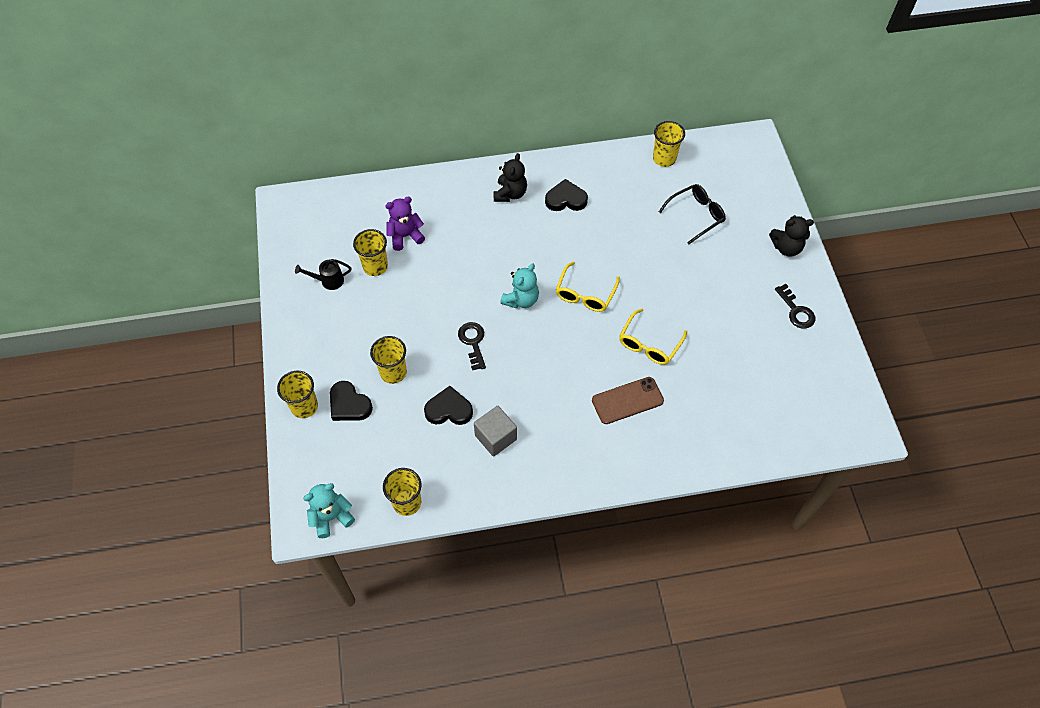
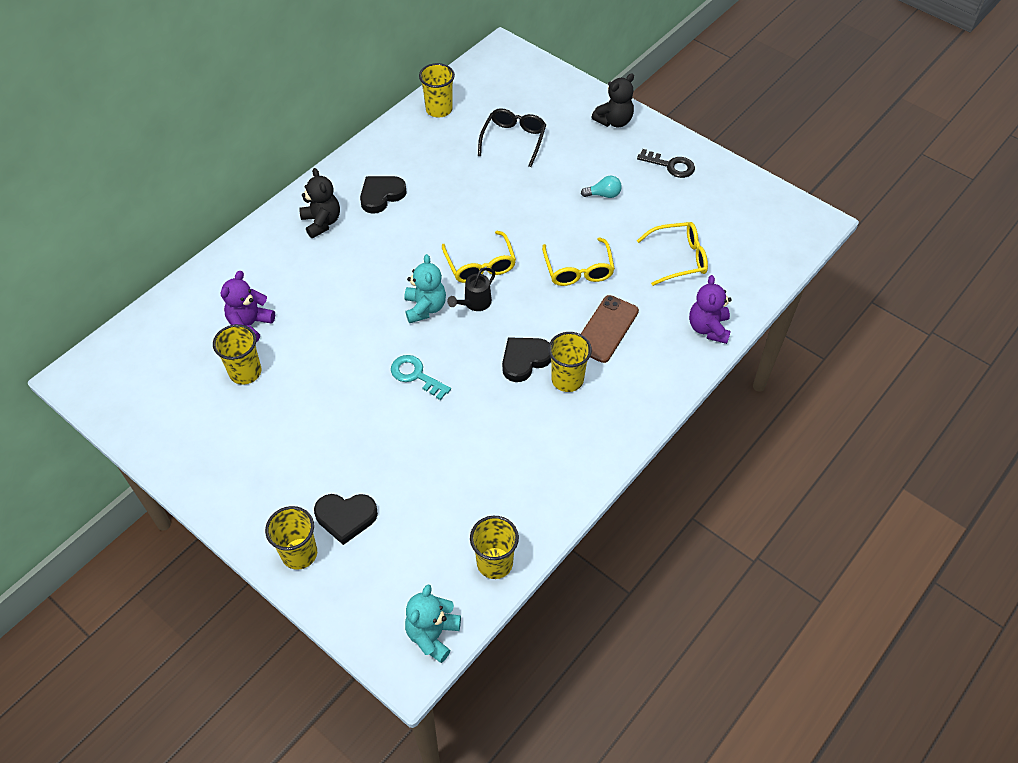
camera: 40 degrees left, 5 degrees down
(328, 281) = (206, 418): black watering can -> black watering can (474, 303)
(393, 372) = (362, 456): yellow cup -> yellow cup (567, 379)
(449, 409) = (452, 450): black heart -> black heart (525, 360)
(473, 342) = (415, 375): black key -> turquoise key
(495, 437) = (521, 443): grey cube -> none
(701, 453) = (708, 328): none -> purple teddy bear
(722, 300) = (603, 194): none -> turquoise light bulb
(731, 386) = (679, 258): none -> yellow glasses

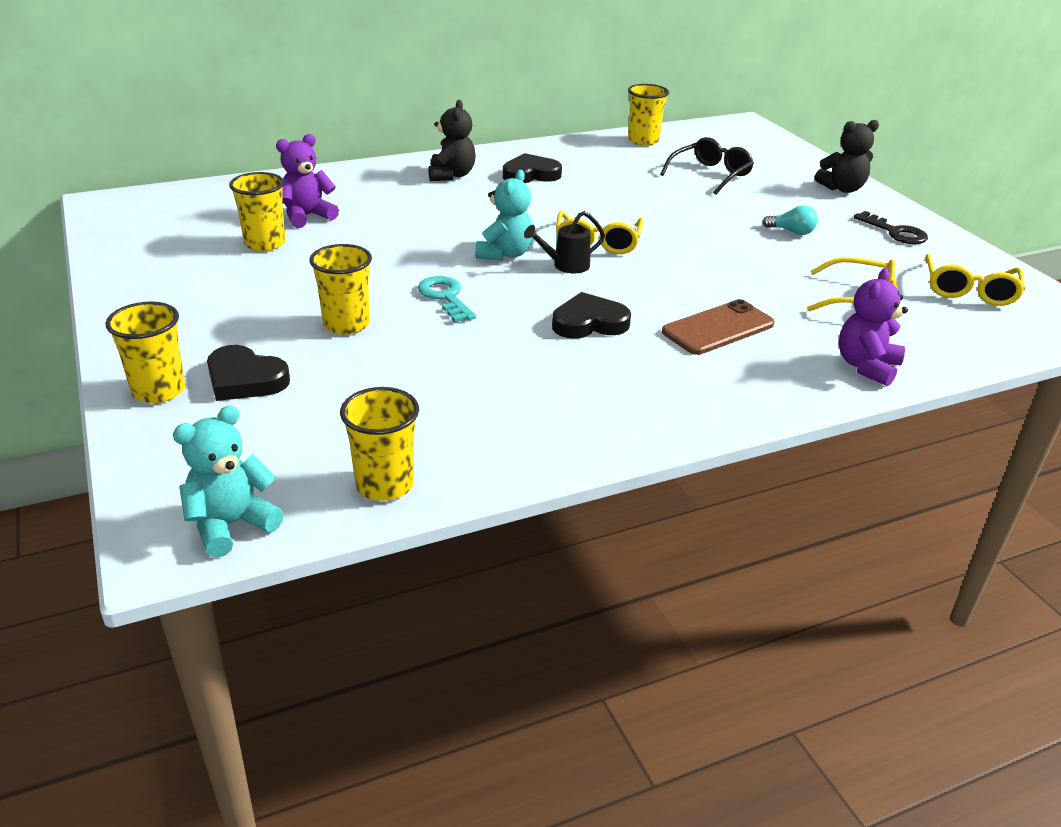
camera: 25 degrees right, 20 degrees down
(567, 379) = (631, 353): yellow cup -> yellow cup (346, 324)
(578, 270) = (716, 275): yellow glasses -> yellow glasses (969, 290)

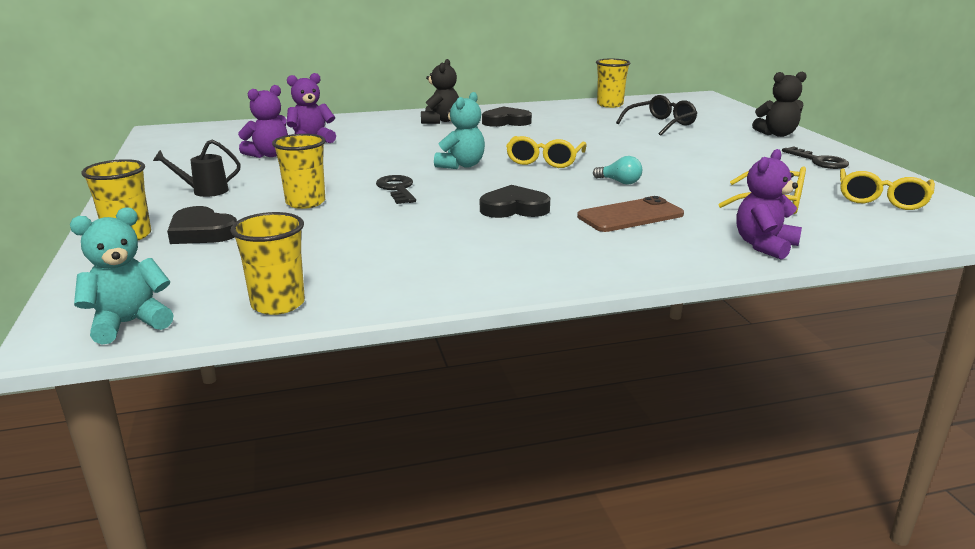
camera: 10 degrees right, 10 degrees down
(265, 244) = (269, 155): yellow cup -> purple teddy bear
(445, 297) = (397, 189): turquoise key -> black key
(566, 266) = (510, 173): black watering can -> black watering can (205, 191)
(791, 232) = (721, 159): turquoise light bulb -> turquoise light bulb (619, 182)

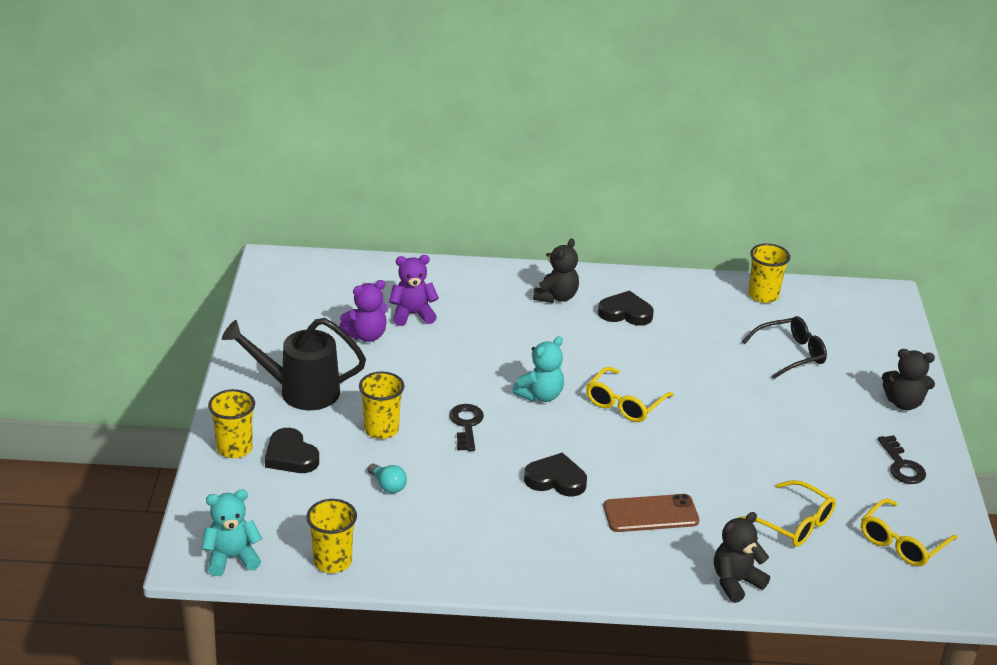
camera: 15 degrees right, 10 degrees up
(205, 191) = (300, 391): black watering can -> black watering can, size x1.96
(619, 182) = (674, 458): turquoise light bulb -> turquoise light bulb (388, 486)
(764, 246) = (736, 582): purple teddy bear -> black teddy bear

